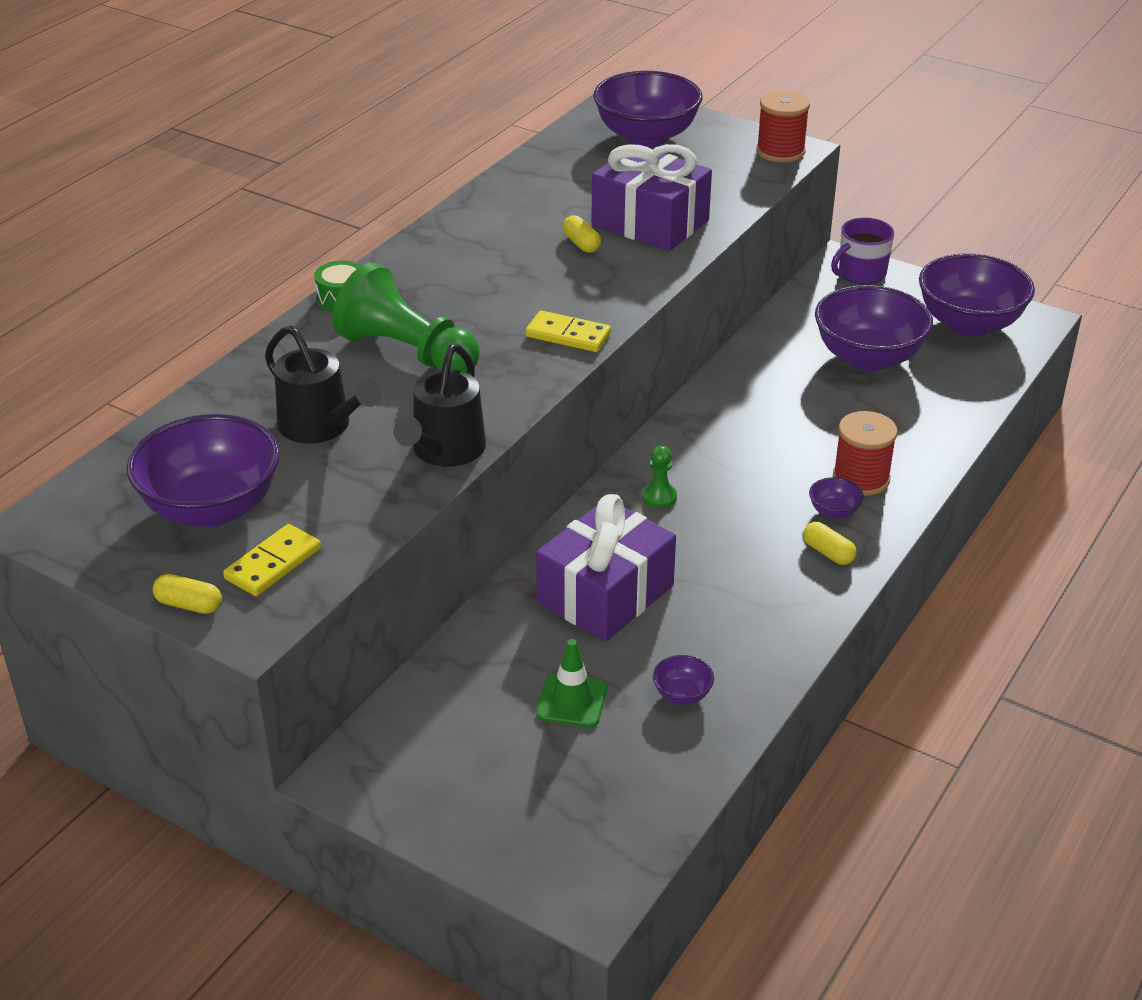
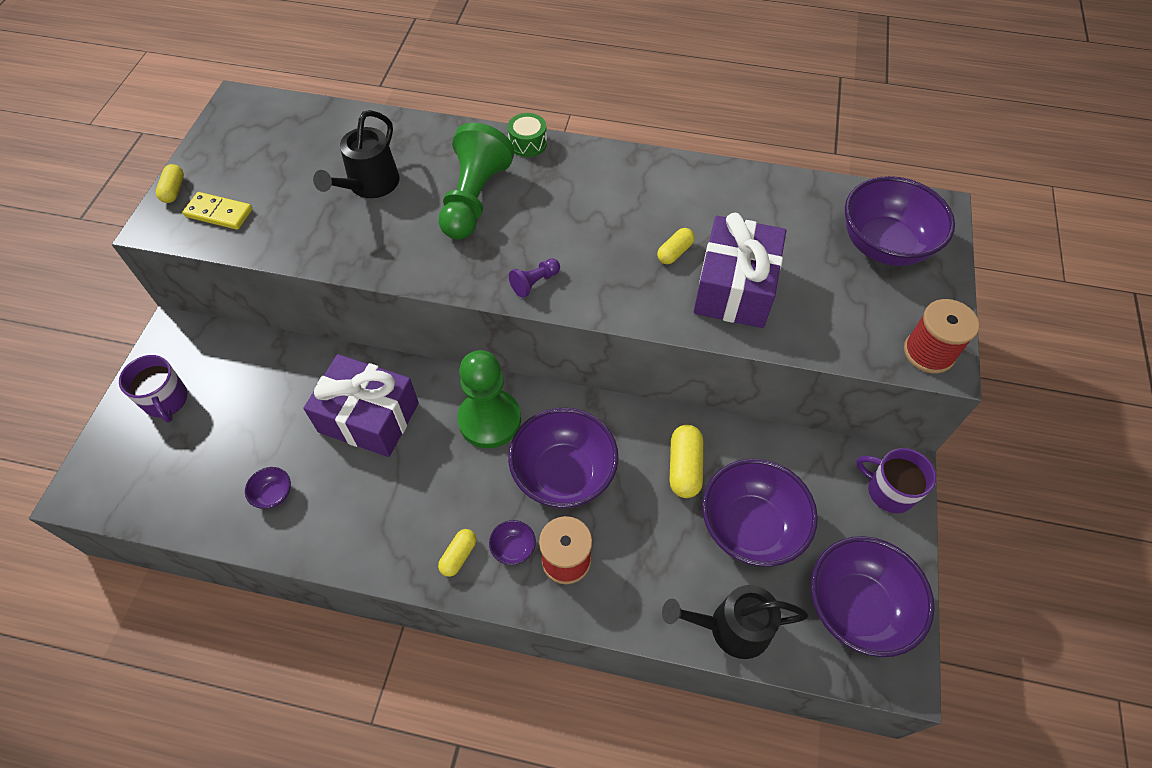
camera: 70 degrees right, 20 degrees up
(212, 508) = (269, 166): purple bowl -> purple bowl (563, 474)
(444, 451) = (359, 257): black watering can -> black watering can (731, 628)
(471, 791) = (166, 400): none -> purple mug
(568, 335) = (535, 283): yellow domino -> purple pawn
(571, 701) = (255, 430): green traffic cone -> none
(659, 497) = (489, 420): green pawn -> green pawn, size x2.29
(784, 379) = (684, 467): none -> yellow capsule

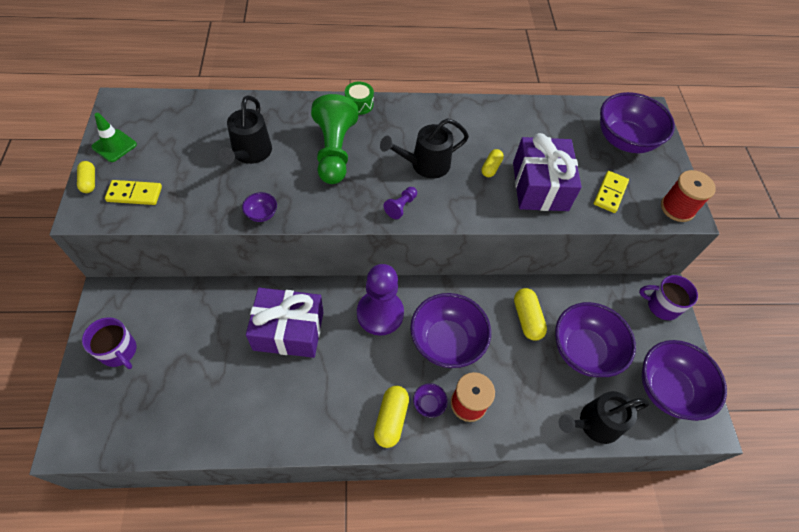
camera: 20 degrees left, 0 degrees up
(216, 152) = (114, 146): none -> green traffic cone
(273, 494) = (233, 406): purple bowl -> purple bowl (261, 214)
(458, 556) = (391, 419): yellow capsule -> yellow capsule, size x1.59
(489, 420) = (380, 313): green pawn -> purple pawn
(586, 234) = (425, 165): none -> black watering can
(833, 314) = (610, 193): none -> yellow domino

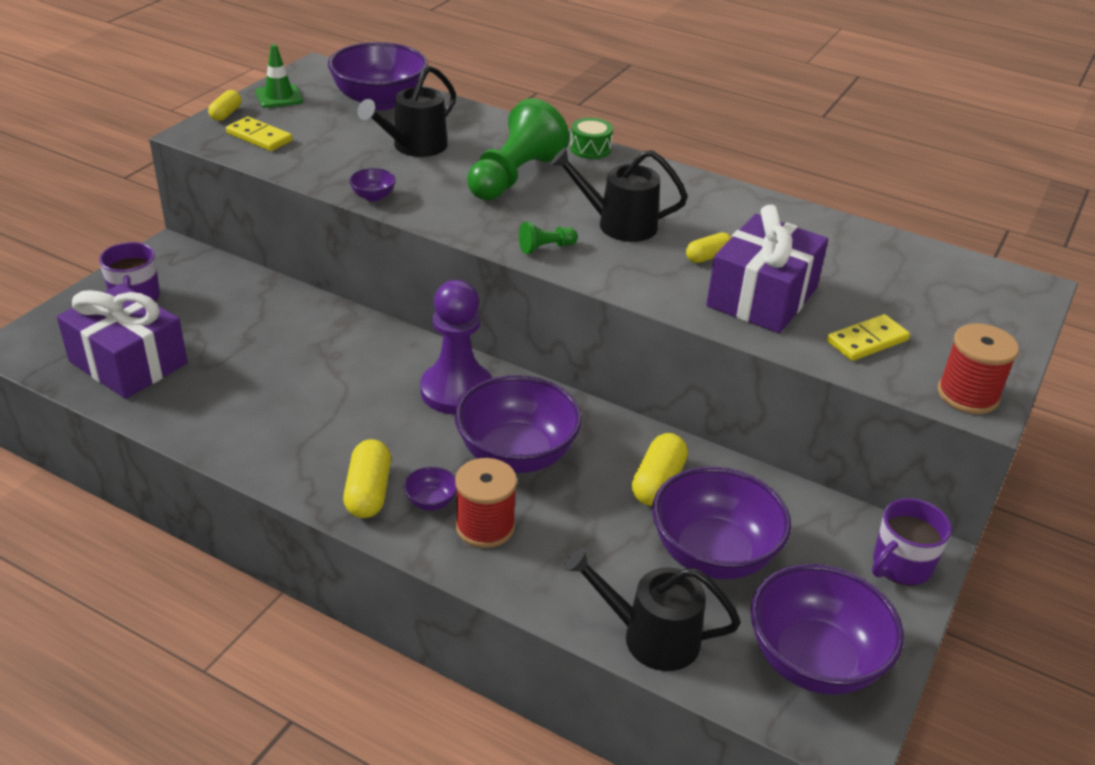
camera: 35 degrees right, 20 degrees down
(288, 330) = (330, 358): purple gift -> purple gift (128, 362)
(391, 419) = (368, 492): yellow capsule -> yellow capsule turned 45 degrees counterclockwise
(401, 206) = (546, 248): purple pawn -> green pawn
(624, 140) = (952, 301): purple bowl -> purple bowl (379, 101)
(661, 306) = (900, 565): purple mug -> purple mug turned 90 degrees counterclockwise

